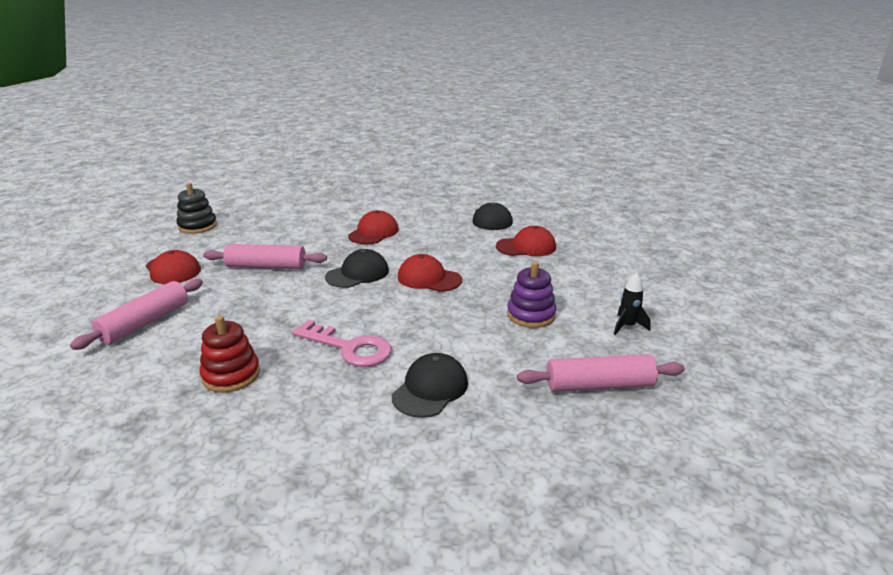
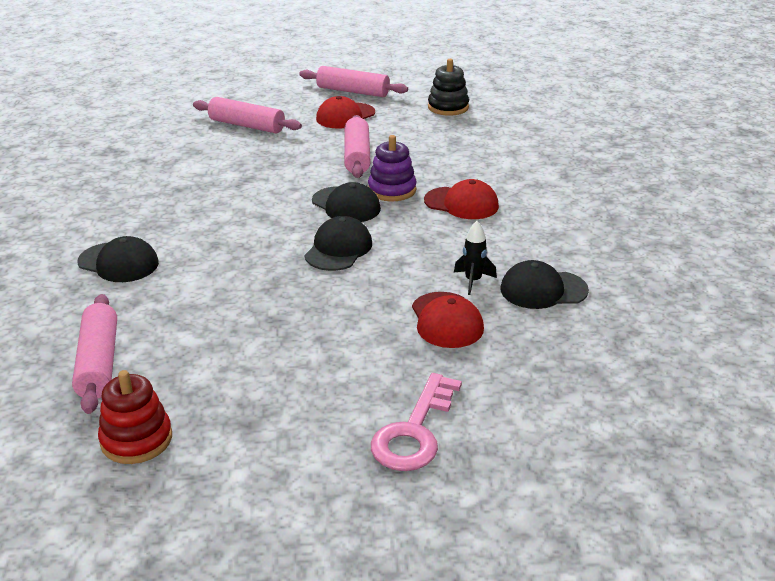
camera: 85 degrees right, 5 degrees up
(114, 264) = (353, 91): none -> pink rolling pin
(231, 375) = (161, 172): red stacking toy -> red stacking toy (136, 439)
(349, 348) = (194, 217): pink key -> pink key (414, 431)
(429, 278) = (338, 249): red cap -> black cap
(531, 315) = (249, 321): purple stacking toy -> purple stacking toy (392, 190)
(627, 326) = (216, 396): black rocket -> black rocket (473, 281)

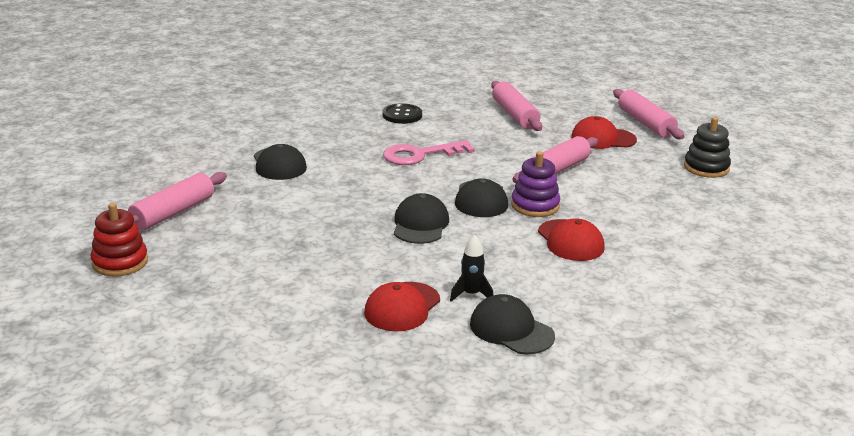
camera: 45 degrees right, 5 degrees down
(152, 166) = (402, 115): none -> black button
(338, 249) = (420, 224): black cap -> black cap turned 60 degrees counterclockwise
(414, 431) = (255, 354): pink key -> pink key (420, 155)

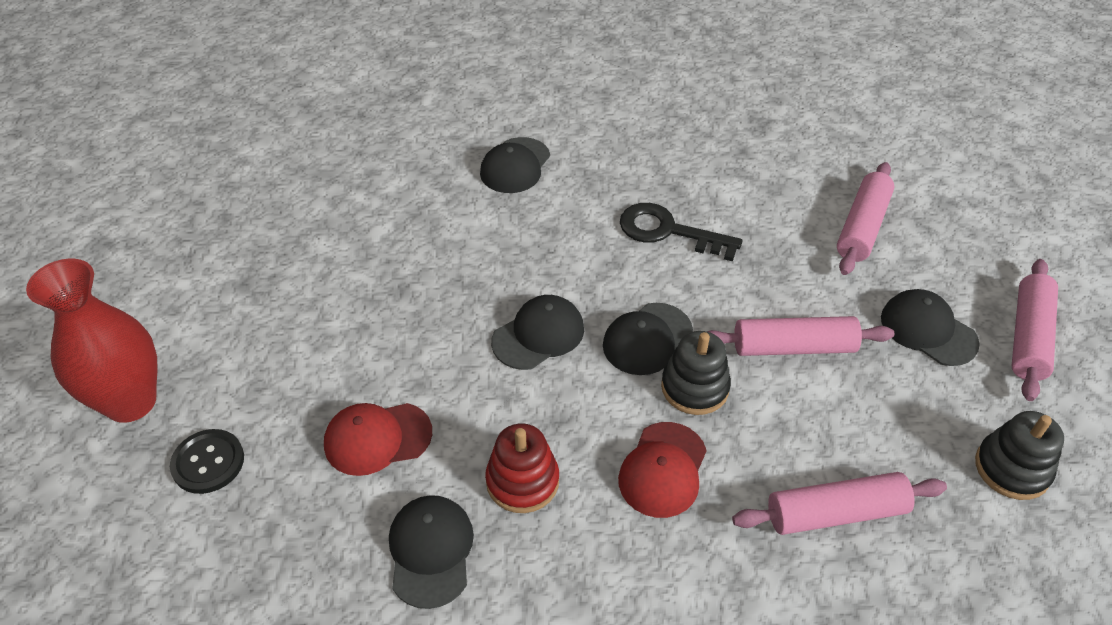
camera: 45 degrees right, 20 degrees up
(120, 262) = (244, 217): red stacking toy -> red stacking toy (522, 481)
(173, 213) = (352, 179): pink rolling pin -> pink rolling pin (836, 513)
(202, 379) = (131, 402): none -> red vase
(402, 115) = (726, 159): black button -> black button (208, 462)
(420, 155) = (669, 231): pink key -> black key
(471, 294) = (458, 471): black rocket -> none
(535, 205) = (694, 387): purple stacking toy -> black stacking toy
(603, 139) = (928, 330): red cap -> black cap

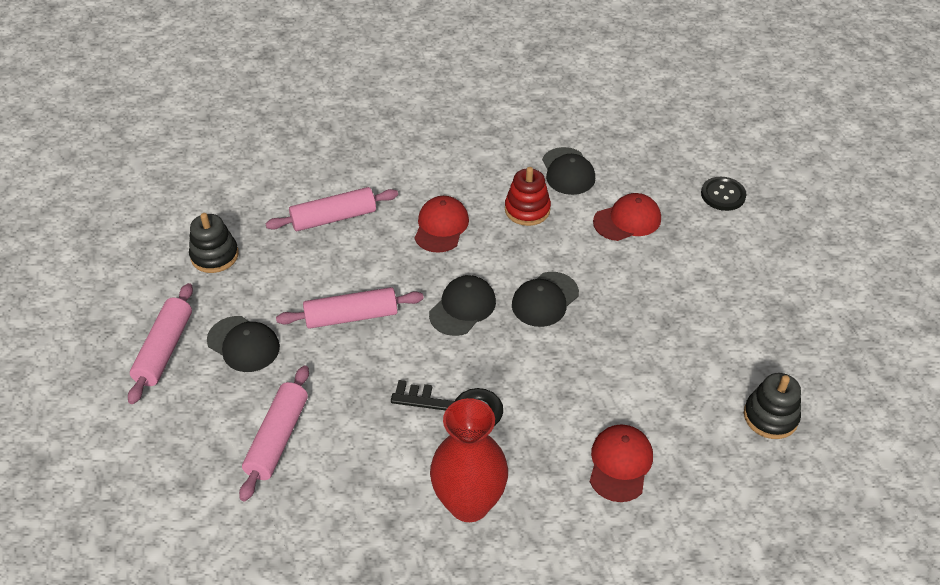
camera: 170 degrees right, 0 degrees up
(131, 402) = (799, 220): red vase -> red vase (469, 503)
(515, 166) = (620, 464): black cap -> red cap
(694, 387) = (424, 278): black stacking toy -> black stacking toy (770, 416)

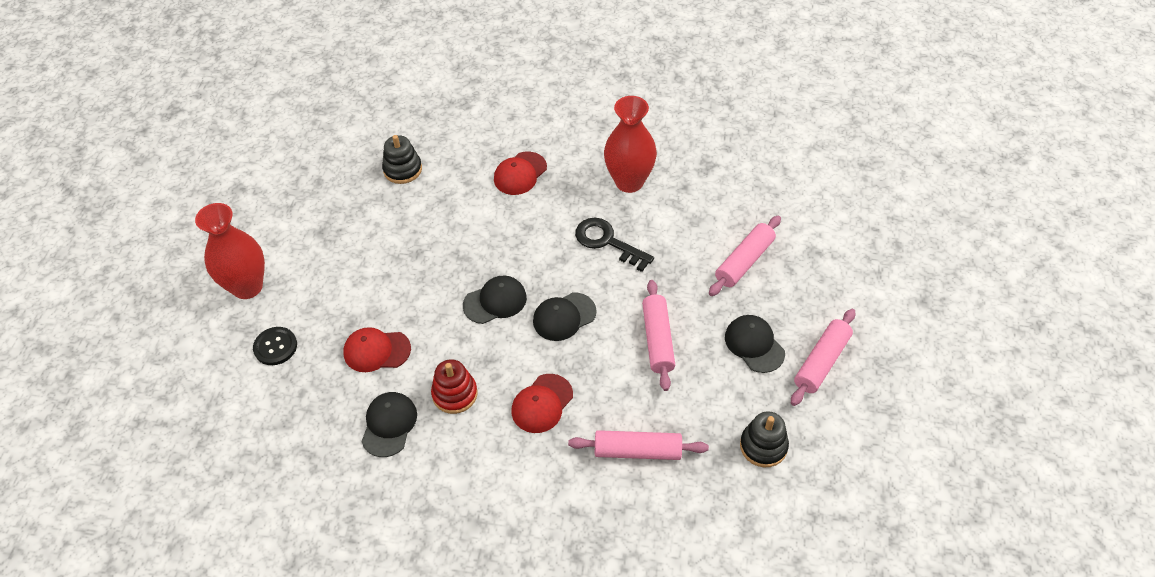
camera: 155 degrees left, 5 degrees up
(351, 316) = (658, 340): pink rolling pin -> pink rolling pin turned 75 degrees clockwise
(804, 233) = (247, 287): none -> red vase

